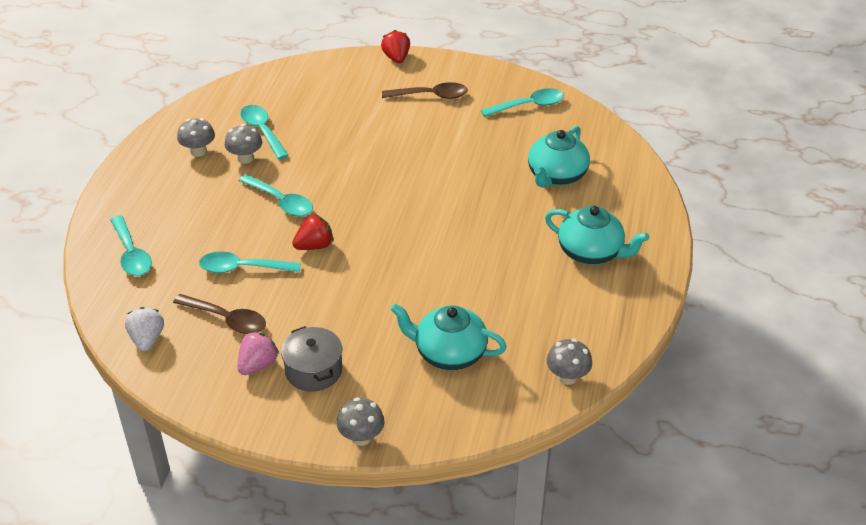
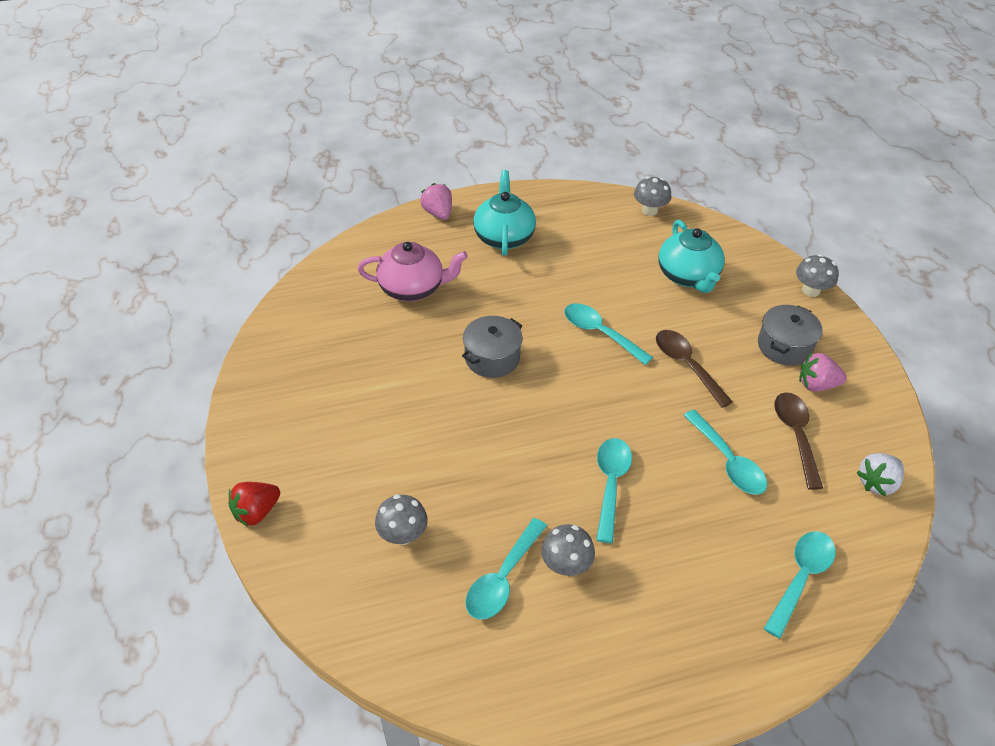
camera: 120 degrees left, 5 degrees up
(198, 151) = (590, 628): grey mushroom -> grey mushroom (403, 535)
(314, 246) = (649, 420): red strawberry -> none
(431, 96) = (327, 439): brown spoon -> brown spoon (687, 365)
(444, 191) = (492, 358): none -> grey pot
(528, 106) = (301, 347): turquoise spoon -> turquoise spoon (600, 333)
(556, 176) = (413, 288): turquoise teapot -> pink teapot
(654, 223) = (438, 213): none -> pink strawberry

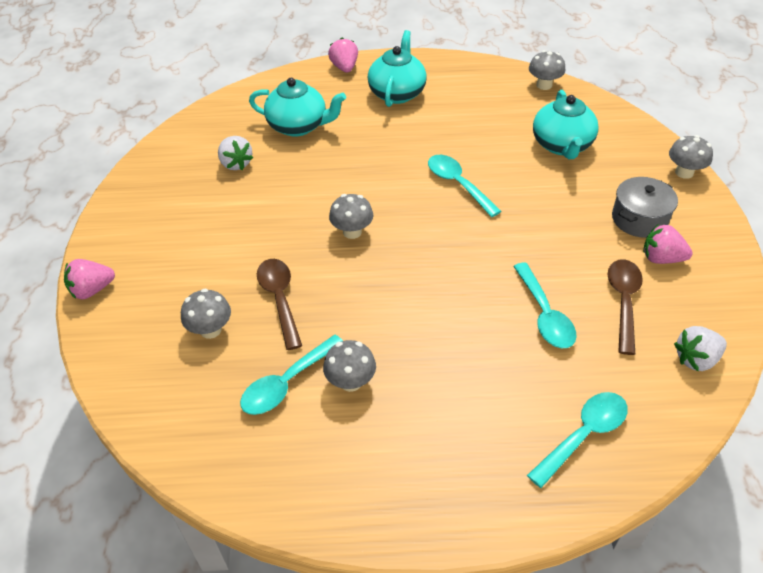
camera: 15 degrees right, 0 degrees up
(256, 512) = (92, 290): red strawberry -> pink strawberry
(360, 341) = (236, 164): none -> white strawberry
(413, 288) = (298, 126): pink teapot -> turquoise teapot
(492, 358) = (348, 192): grey pot -> none
(511, 402) = (352, 232): none -> grey mushroom
(611, 484) = (420, 317): turquoise spoon -> none
(687, 365) = (533, 223): brown spoon -> brown spoon (280, 299)

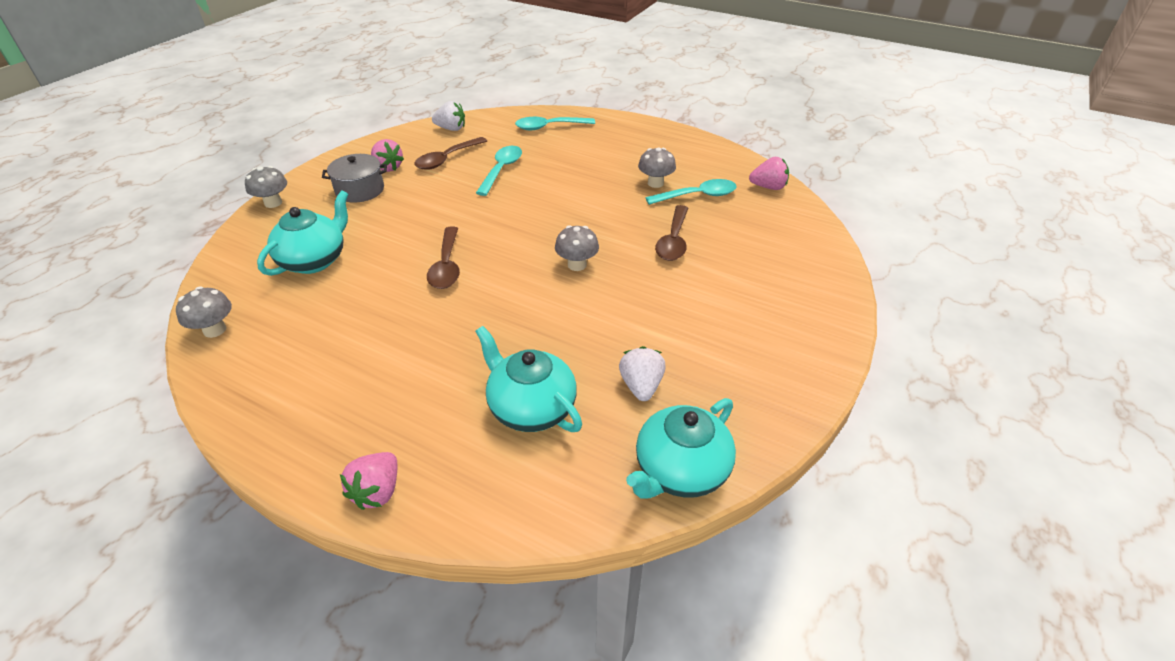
camera: 150 degrees left, 5 degrees down
(92, 290) = (839, 307): pink strawberry -> pink strawberry (768, 187)
(210, 330) = (739, 241): grey mushroom -> none
(397, 93) = (369, 402): turquoise teapot -> turquoise teapot (680, 471)
(458, 184) = (446, 266): turquoise spoon -> brown spoon

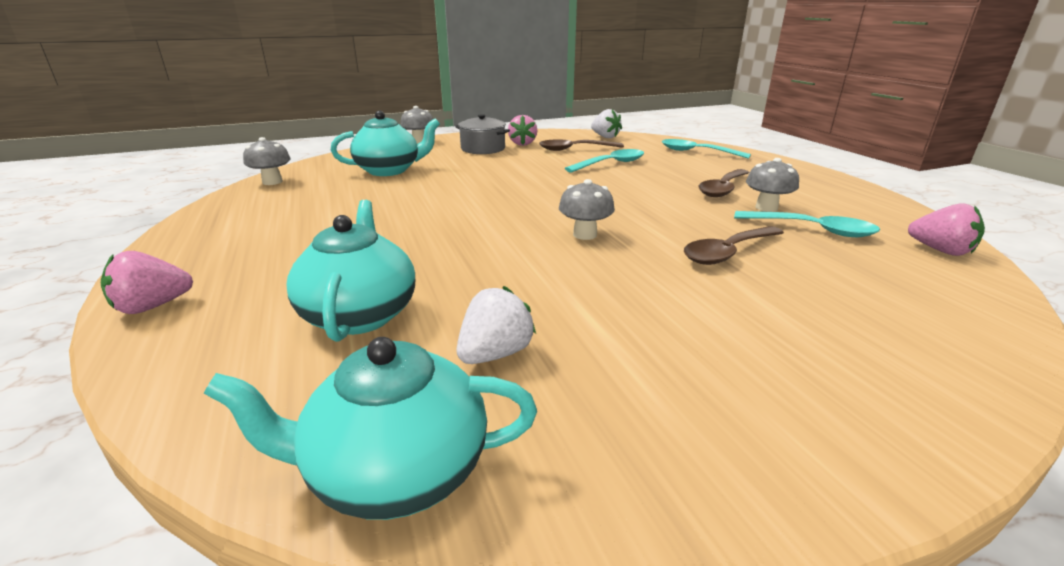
camera: 40 degrees right, 15 degrees down
(446, 266) = (469, 199): brown spoon -> brown spoon (723, 189)

